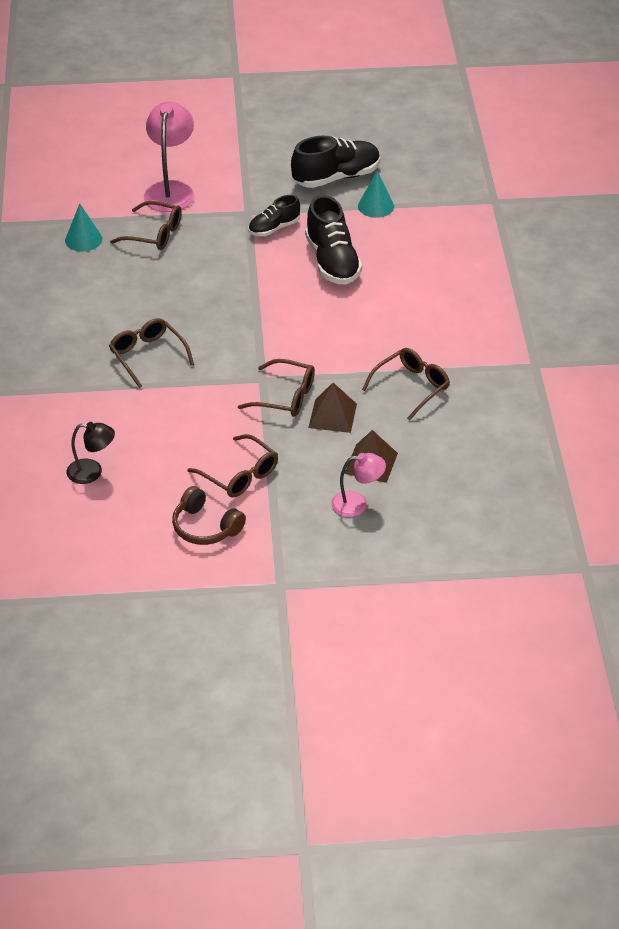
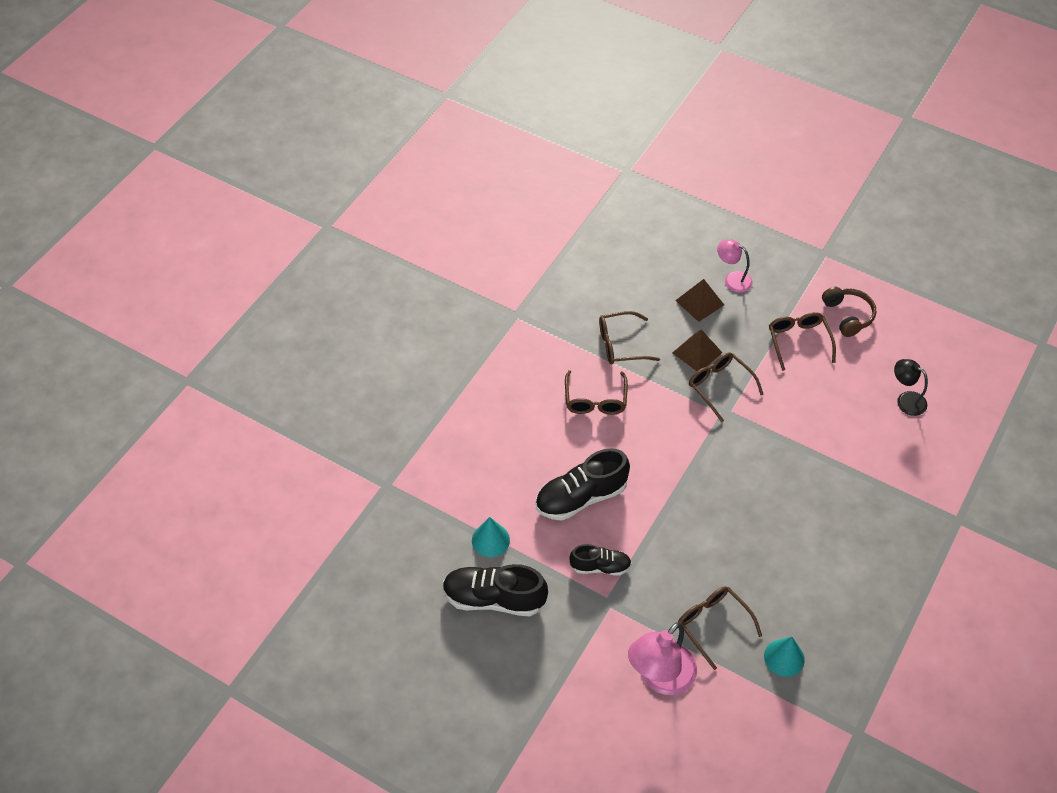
camera: 145 degrees left, 10 degrees up
(148, 356) = (803, 484): brown glasses -> brown glasses (595, 400)
(332, 262) = (581, 497): black shoe -> black shoe turned 135 degrees counterclockwise

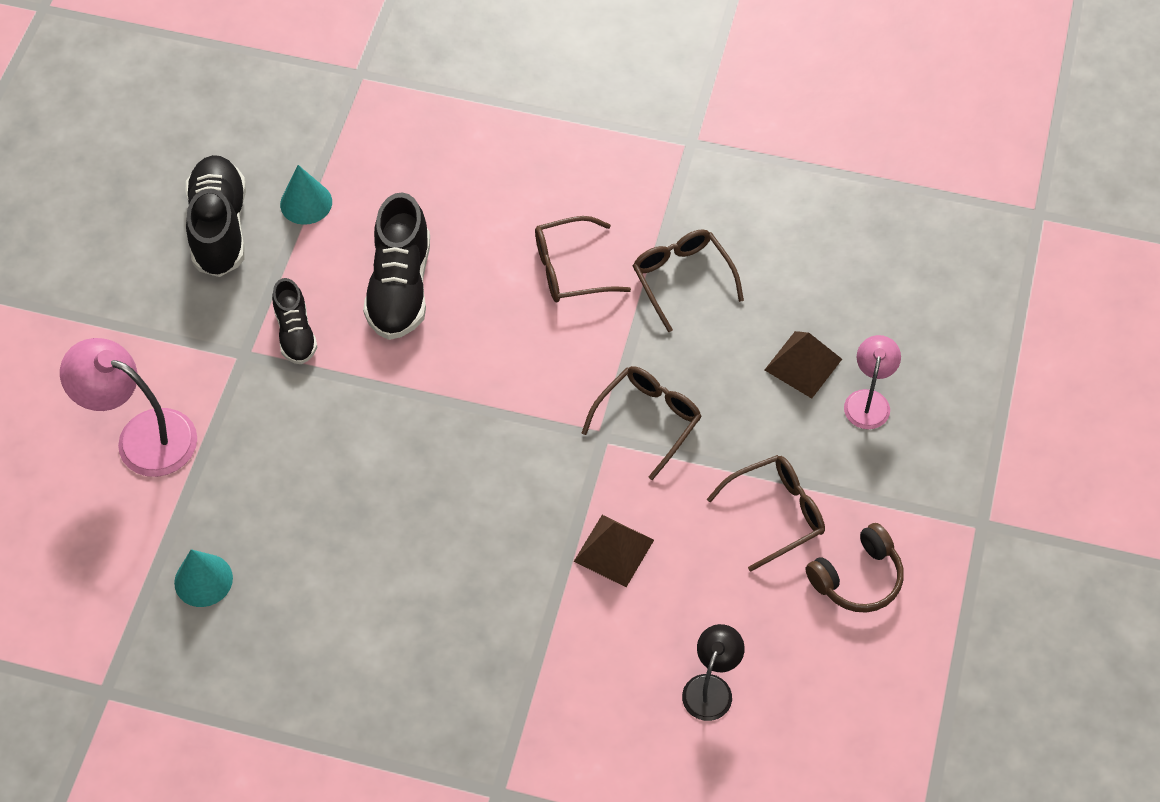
camera: 75 degrees right, 5 degrees up
(581, 497) = (400, 287): black shoe -> black shoe turned 135 degrees counterclockwise
(697, 352) = (703, 379): brown pyramid -> brown pyramid (614, 550)
(713, 625) = (236, 484): brown glasses -> none

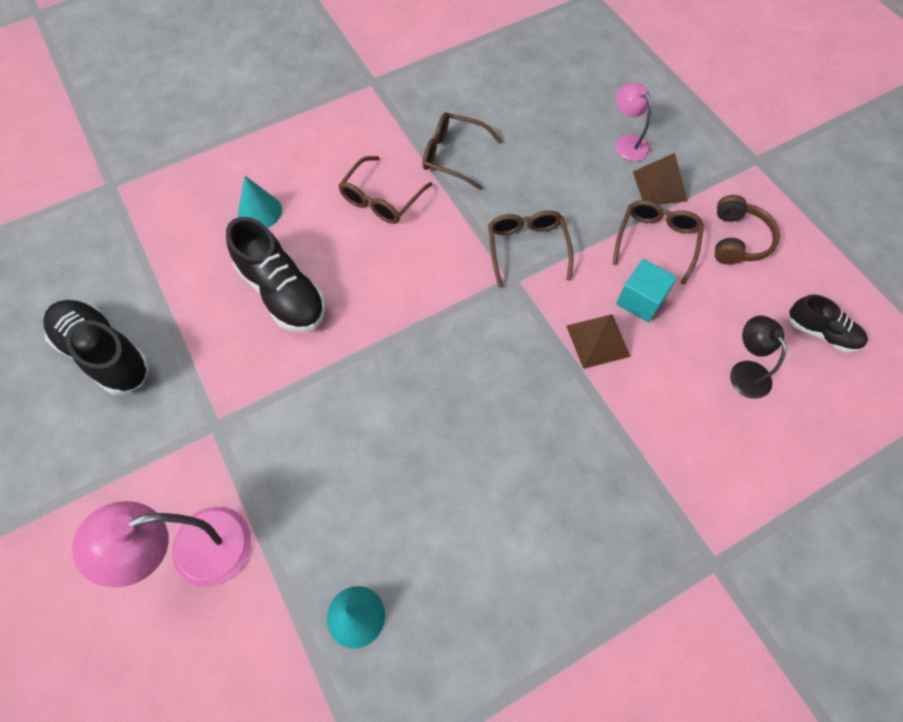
camera: 45 degrees left, 5 degrees up
(295, 333) = (239, 380): black shoe -> black shoe (821, 333)
(306, 203) = (156, 290): turquoise cone -> turquoise cone (260, 211)
(694, 551) = (640, 300): none -> turquoise cube
(803, 364) = (572, 150): brown pyramid -> brown pyramid (660, 186)

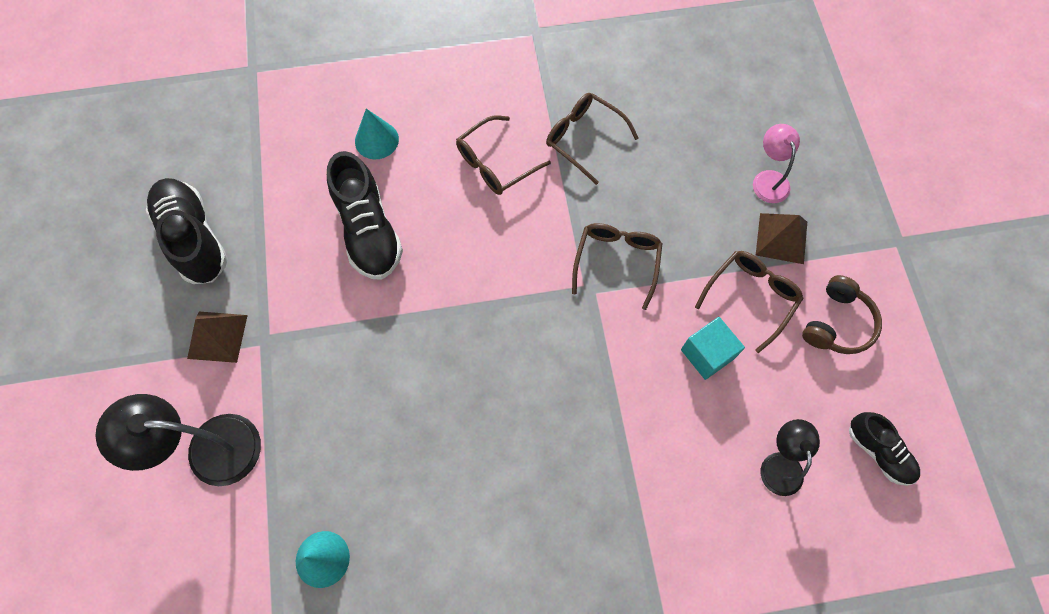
camera: 20 degrees right, 5 degrees up
(194, 552) = (208, 449): pink lamp -> black lamp
(598, 340) = (646, 380): brown pyramid -> brown pyramid (217, 336)

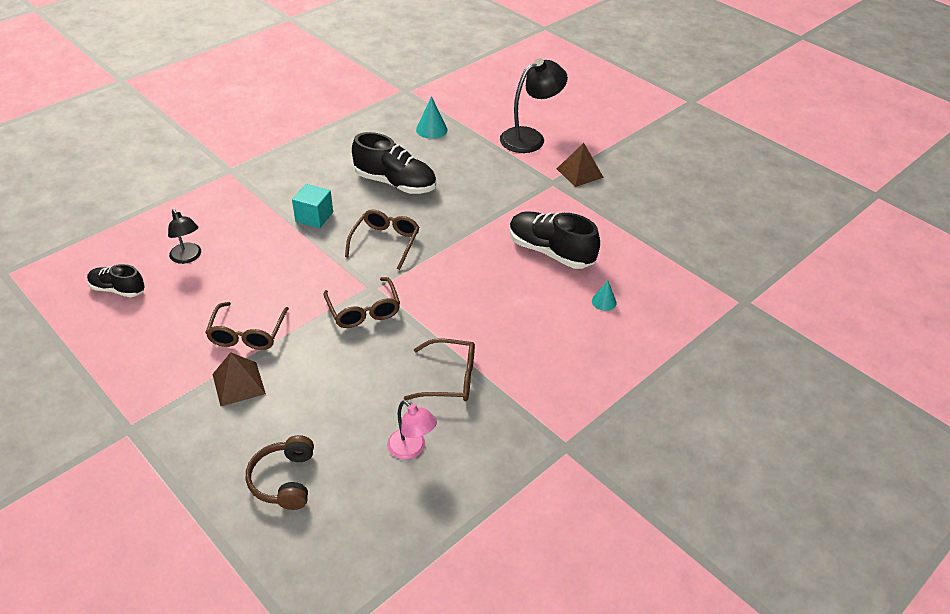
camera: 145 degrees right, 25 degrees down
(194, 238) = (649, 202): black shoe -> black shoe (395, 183)
(376, 140) = (604, 302): turquoise cone -> turquoise cone, size x0.64
(495, 163) = (503, 328): brown glasses -> brown glasses (385, 242)
(707, 354) = (265, 289): turquoise cube -> turquoise cube (314, 217)
(768, 179) = (269, 423): pink lamp -> pink lamp (412, 449)
(837, 323) = (170, 347): brown headphones -> brown headphones (284, 480)

